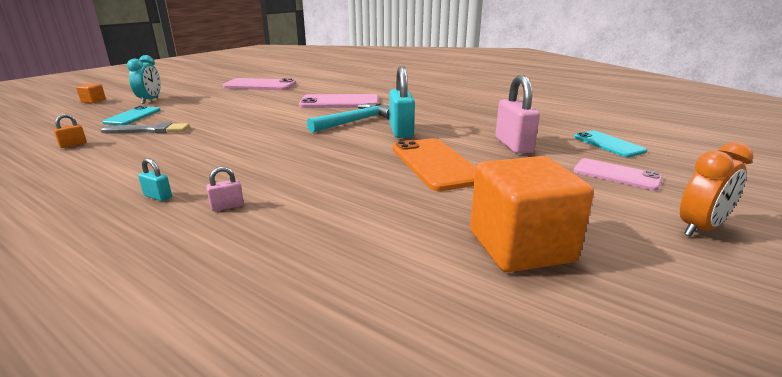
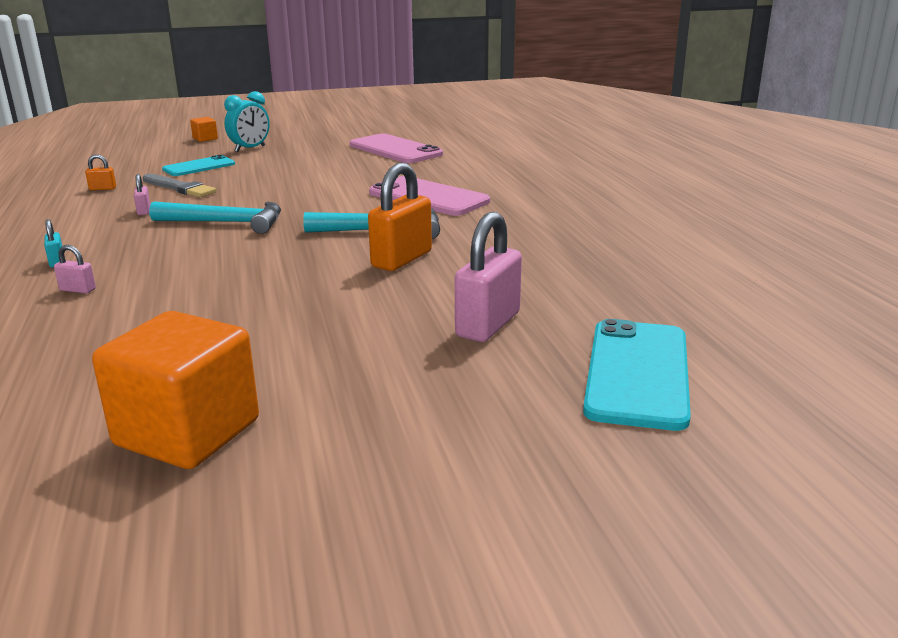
camera: 40 degrees right, 0 degrees up
(154, 149) = (144, 211): none -> pink padlock
(242, 140) = (226, 223): none -> turquoise hammer
(401, 131) = (402, 259): turquoise padlock -> orange padlock
(435, 164) = (334, 314): orange phone -> none
(608, 144) = (637, 373): turquoise phone -> turquoise phone, size x1.59
(616, 175) = (513, 415): pink phone -> none
(700, 228) = (416, 520): orange clock -> none

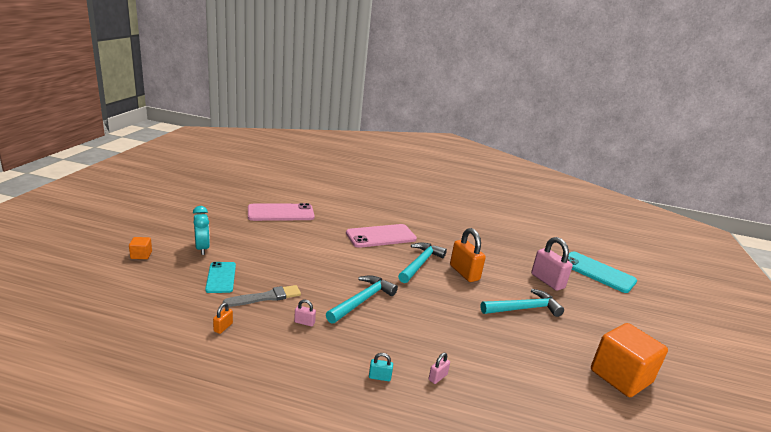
camera: 65 degrees left, 0 degrees up
(341, 317) = (523, 308): none -> turquoise hammer

